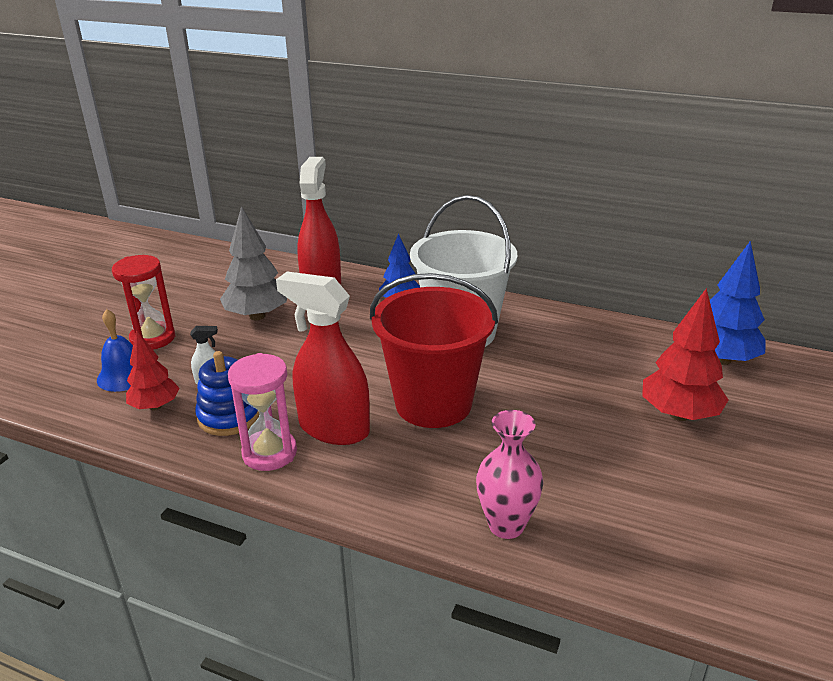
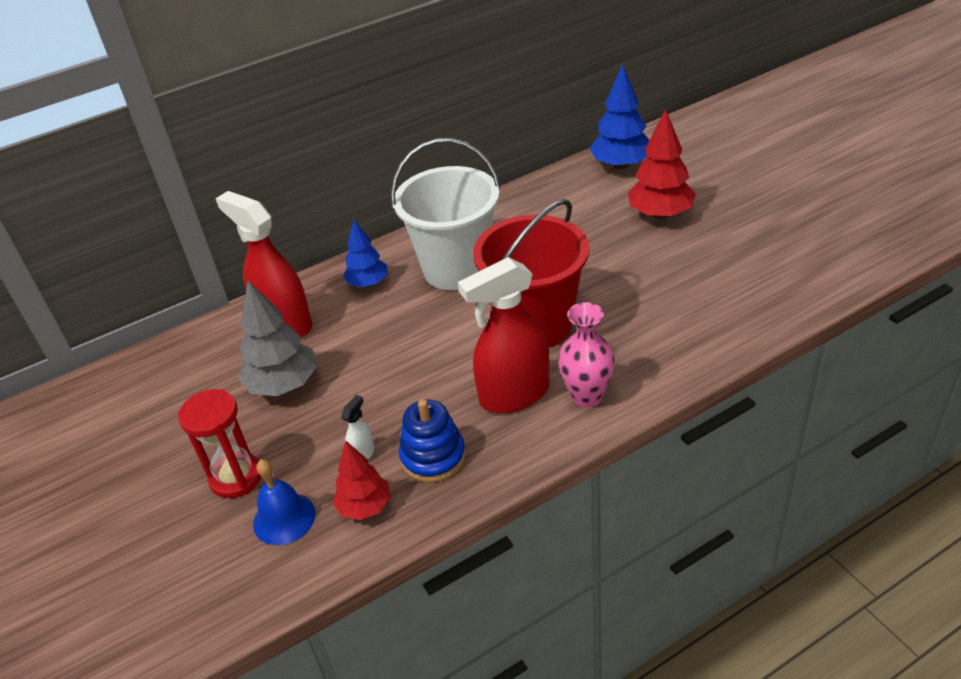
camera: 50 degrees left, 10 degrees up
(269, 453) = (511, 446): pink hourglass -> none
(506, 525) = (703, 346): pink vase -> pink vase (587, 396)

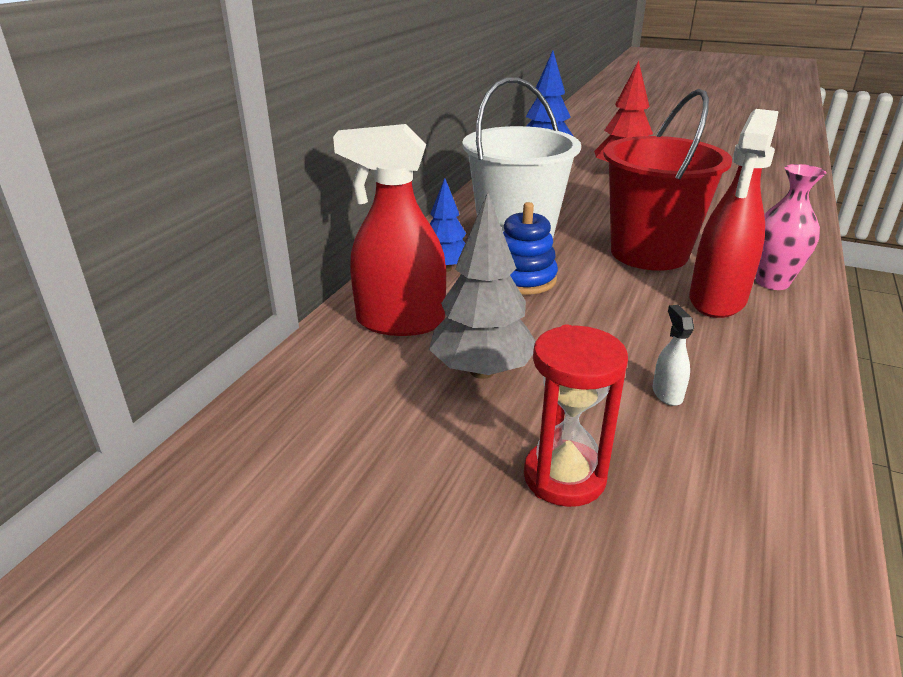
camera: 40 degrees left, 10 degrees down
(284, 518) = (688, 489): blue bell -> none
(365, 507) = (749, 436): red tree -> none
(433, 457) = (735, 368): blue stacking toy -> blue stacking toy (523, 279)

